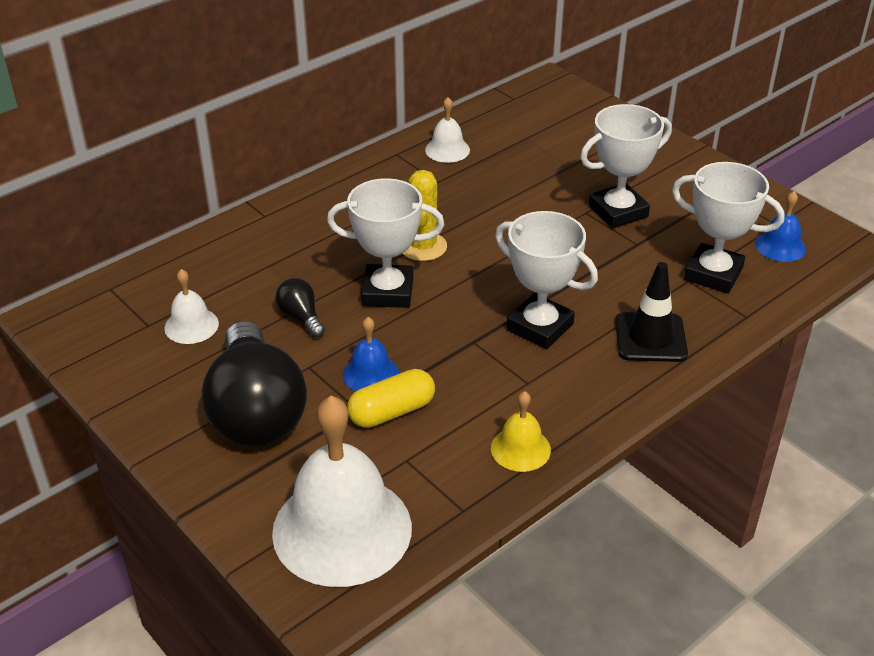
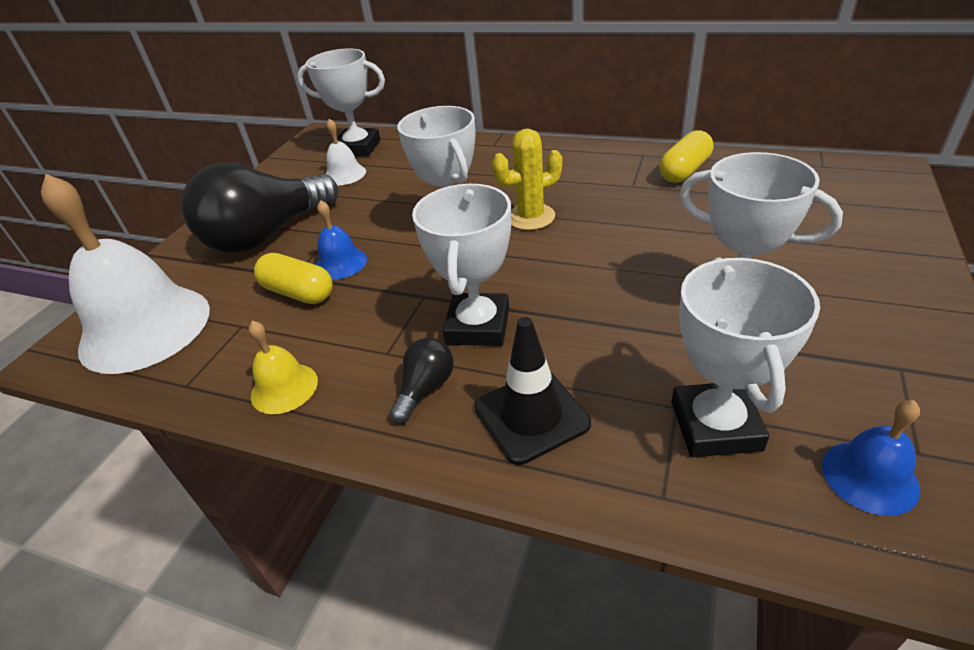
camera: 65 degrees right, 0 degrees up
(138, 299) = (358, 148): none -> white trophy
(301, 317) = (387, 206): black light bulb -> black light bulb (425, 389)
(447, 150) = (684, 171): white bell -> yellow capsule

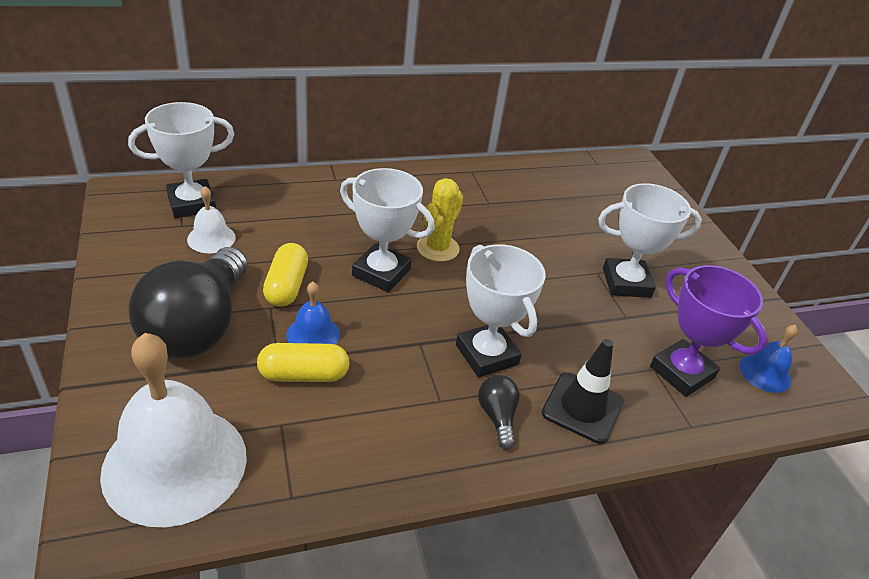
camera: 45 degrees left, 0 degrees up
(284, 388) = (387, 461): yellow bell -> none
(684, 171) = (514, 182): yellow capsule -> yellow capsule (286, 286)
(715, 426) = (682, 372): white trophy -> purple trophy

